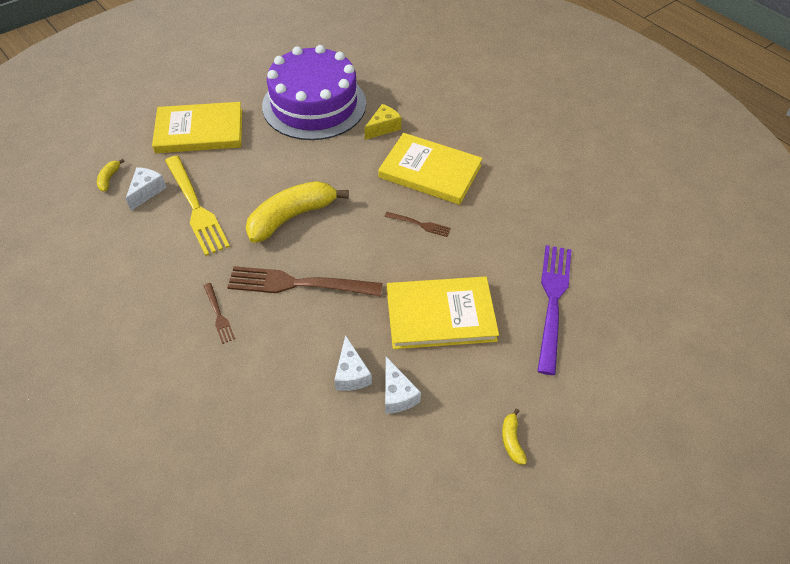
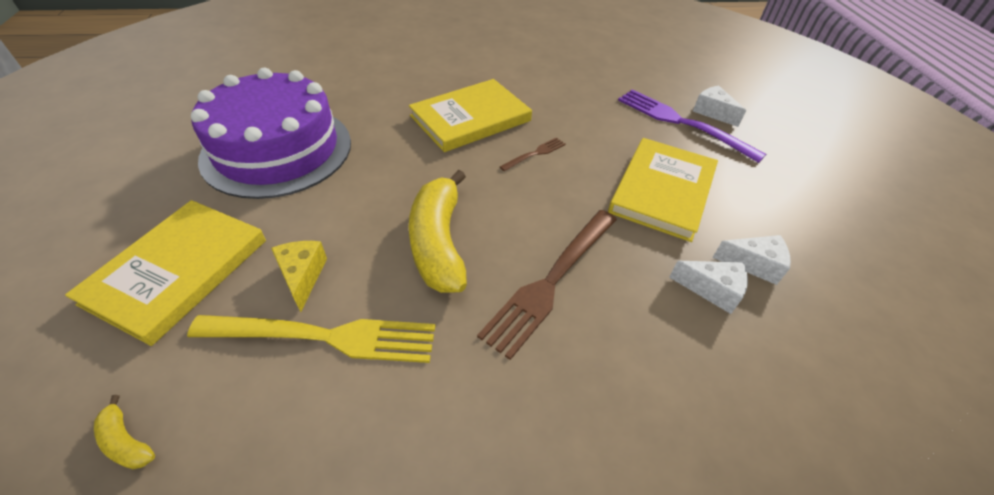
camera: 60 degrees left, 5 degrees down
(147, 191) = (223, 391): white cheese -> white cheese (712, 112)
(219, 315) = (552, 390): brown fork -> none
(383, 127) = (376, 119): yellow cheese -> yellow cheese (302, 276)
(511, 440) = (830, 211): yellow banana -> none

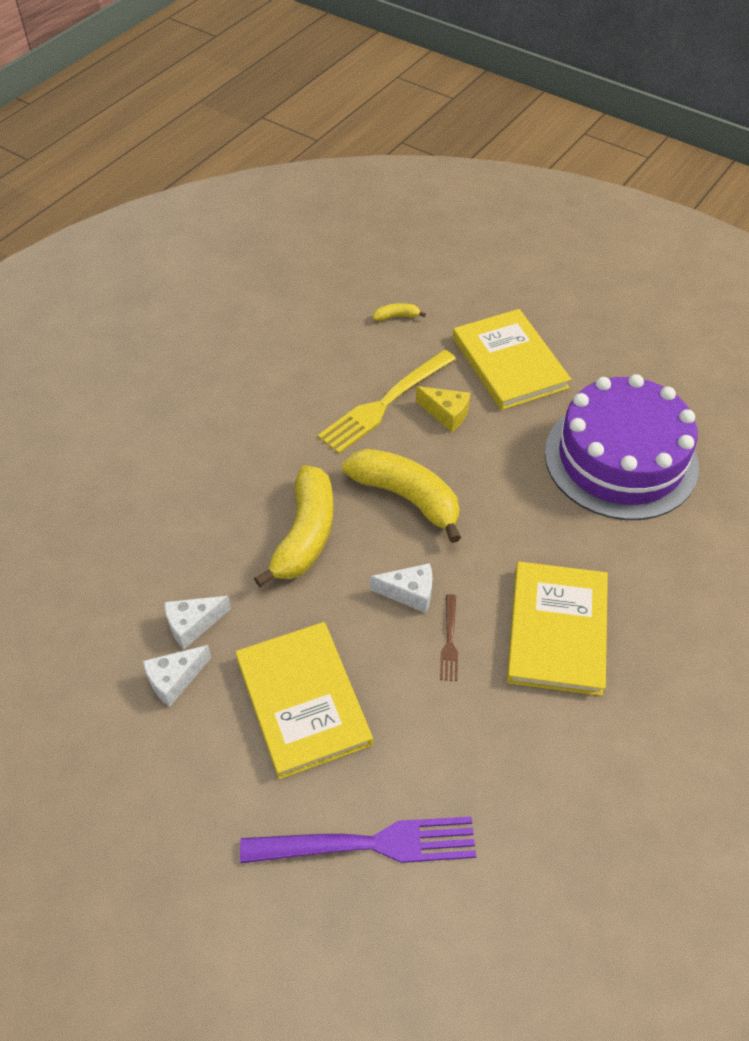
camera: 135 degrees right, 5 degrees up
(551, 281) = (305, 535): brown fork -> yellow banana
(712, 112) = (352, 911): white cheese -> white cheese (409, 593)

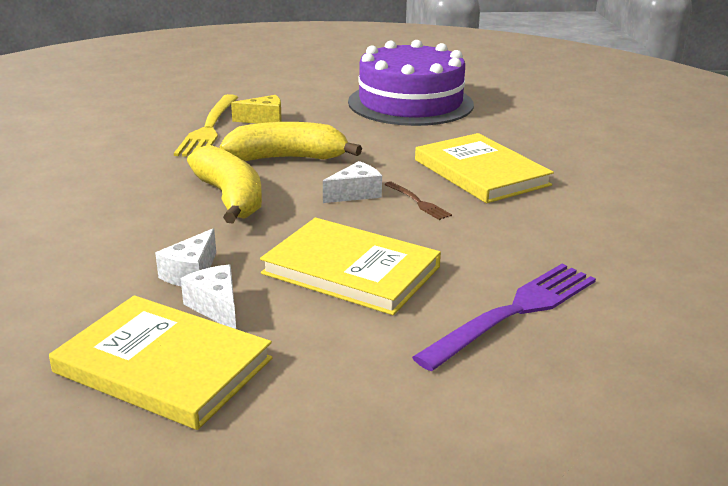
camera: 40 degrees left, 25 degrees down
(174, 680) = (216, 307): white cheese -> white cheese turned 135 degrees clockwise
(397, 316) = (164, 95): yellow banana -> none
(509, 363) = (278, 91): yellow book -> yellow book (163, 365)

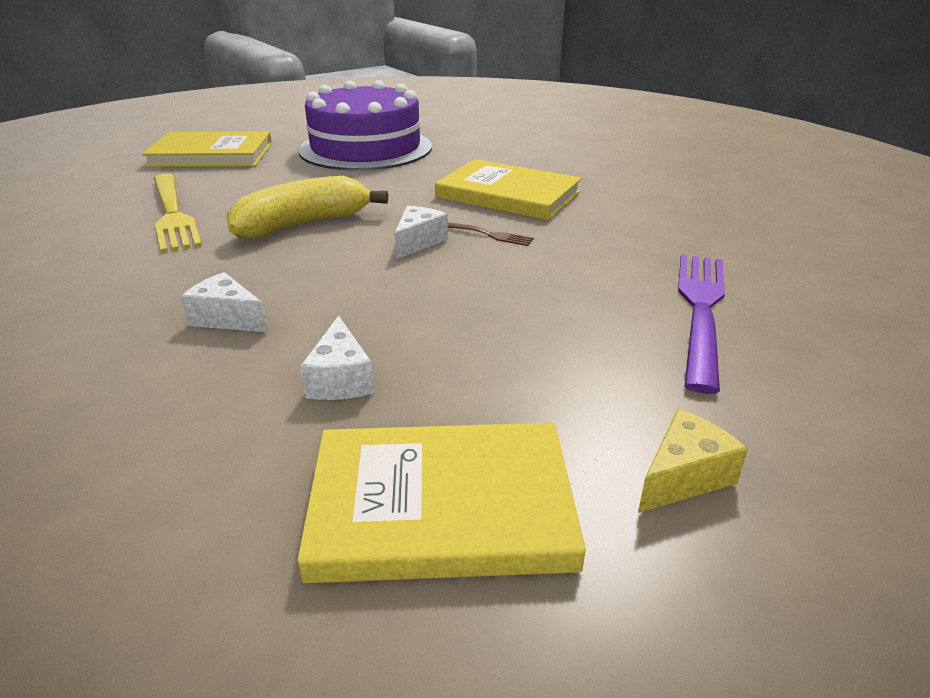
camera: 30 degrees left, 5 degrees up
(216, 307) = (418, 408): white cheese -> white cheese (227, 318)
(230, 198) = (287, 281): yellow banana -> none
(264, 120) = (229, 192): yellow cheese -> yellow cheese (683, 476)
(351, 270) = (510, 318): yellow book -> yellow book (211, 155)

